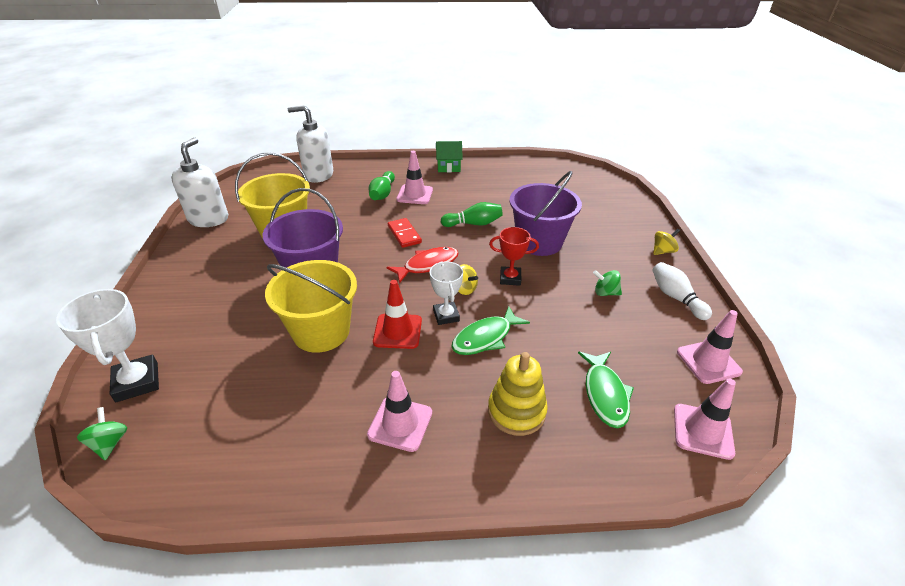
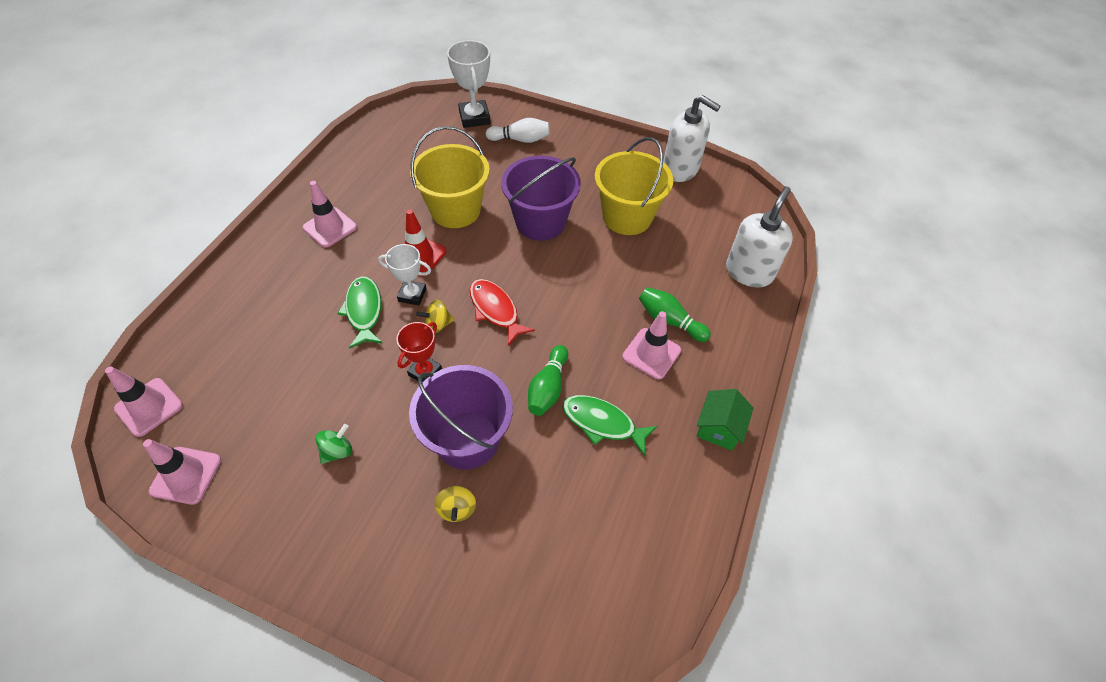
camera: 115 degrees right, 15 degrees up
(110, 443) = (430, 106): green spinning top -> none
(137, 382) = (474, 117): white trophy -> white trophy turned 75 degrees clockwise
(404, 234) = (564, 310): red domino -> none
(427, 265) = (495, 310): red fish -> red fish turned 150 degrees clockwise
(516, 411) = (279, 295): yellow stacking toy -> none
(605, 394) = (239, 362): green fish -> green fish (602, 423)
(663, 251) = (349, 587): yellow spinning top -> yellow spinning top (457, 509)
(676, 298) = (273, 523): white bowling pin -> white bowling pin (520, 139)

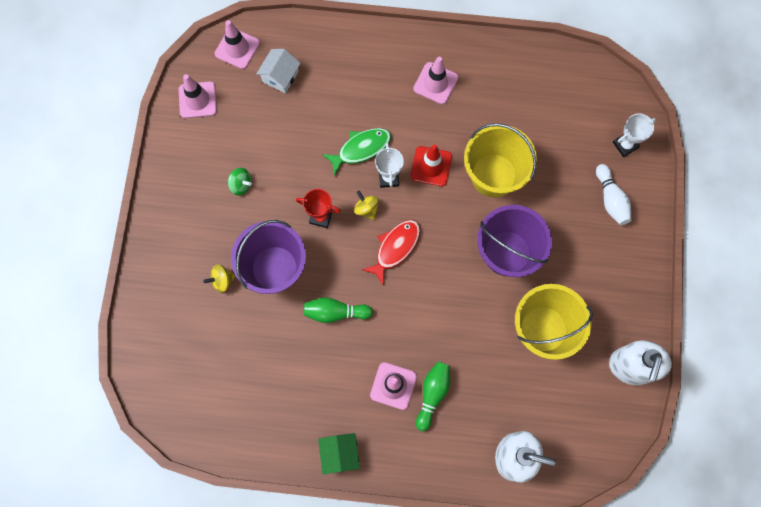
camera: 75 degrees right, 20 degrees up
(222, 368) = (280, 77): none -> white house
(474, 117) = (625, 145): white trophy -> white trophy, size x0.66
(602, 423) = (317, 362): green fish -> none
(719, 428) = (340, 453): green house -> green house turned 75 degrees clockwise

